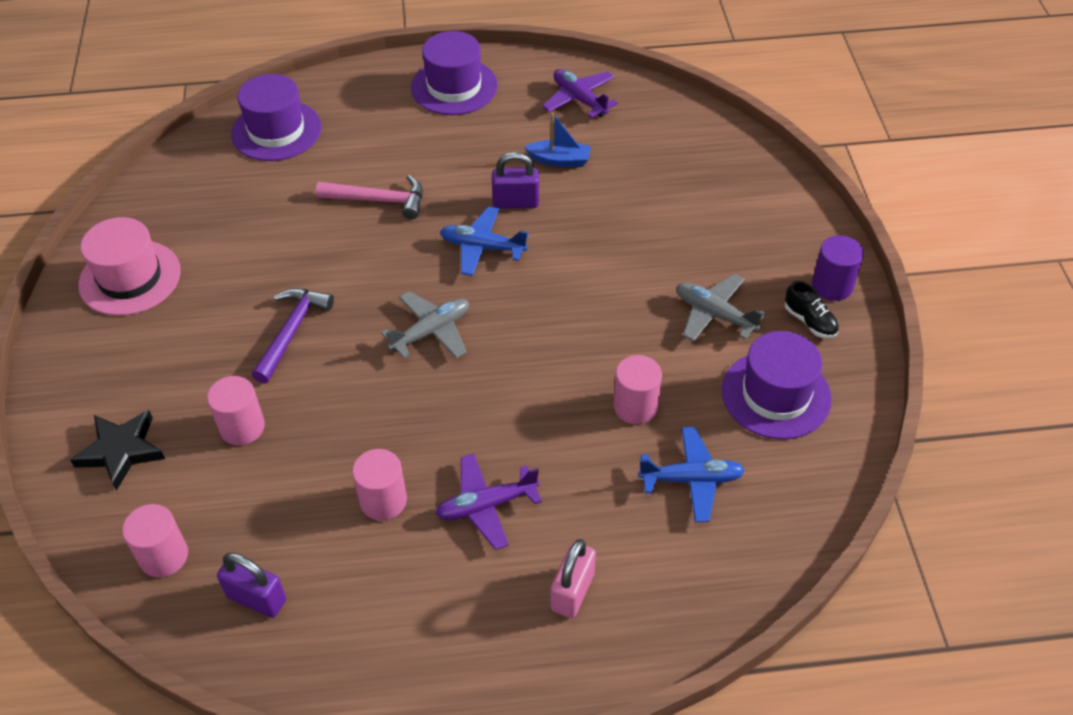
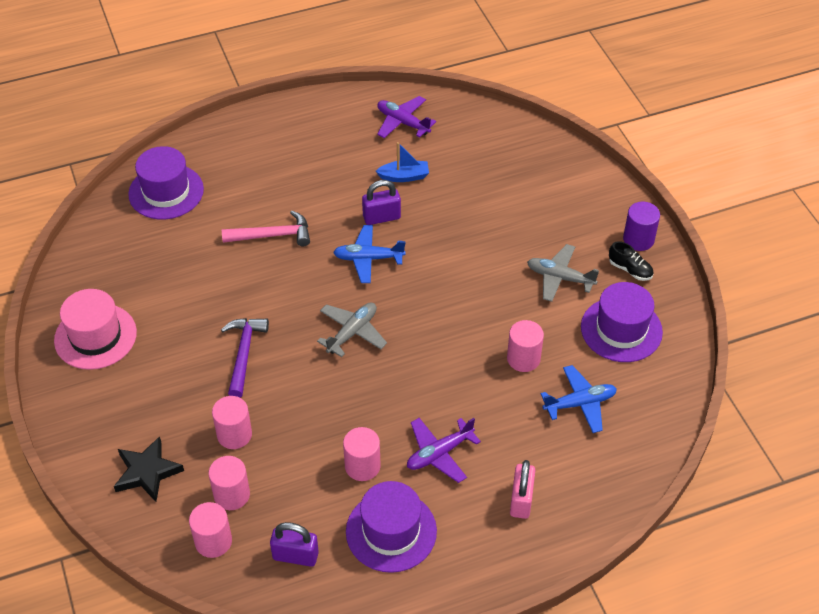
camera: 15 degrees left, 0 degrees up
(209, 501) = (231, 495): none -> pink cylinder
(454, 87) = (298, 129): purple hat -> purple hat (391, 531)

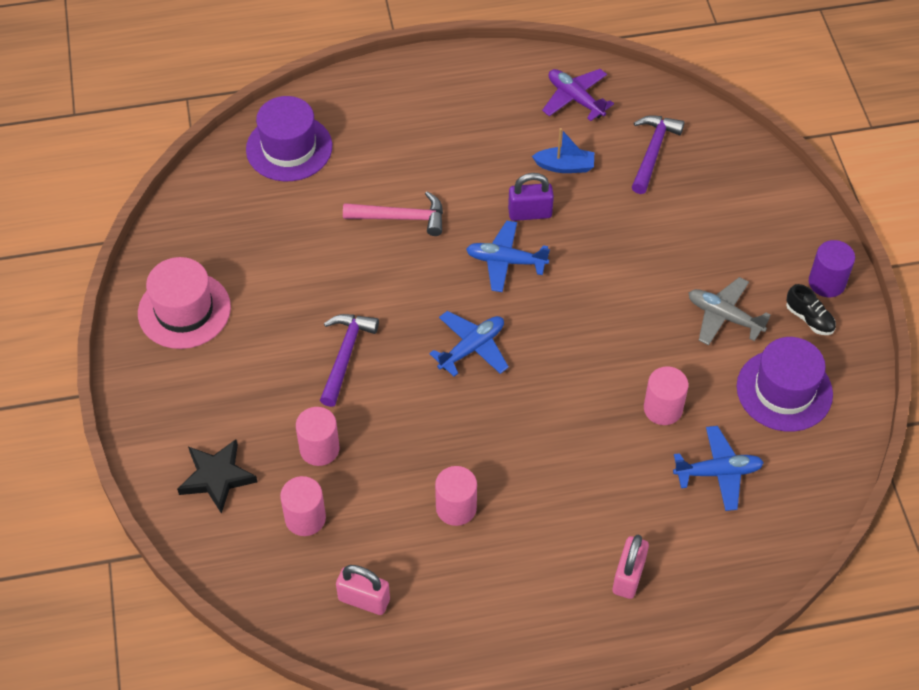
camera: 10 degrees right, 5 degrees up
(213, 541) = (276, 568): pink cylinder -> none
(295, 556) = (364, 600): purple padlock -> pink padlock
(352, 332) = (472, 348): grey plane -> blue plane
(391, 531) = (475, 589): purple hat -> none
(439, 453) = (545, 507): purple plane -> none
(475, 156) = (653, 152): none -> purple hammer

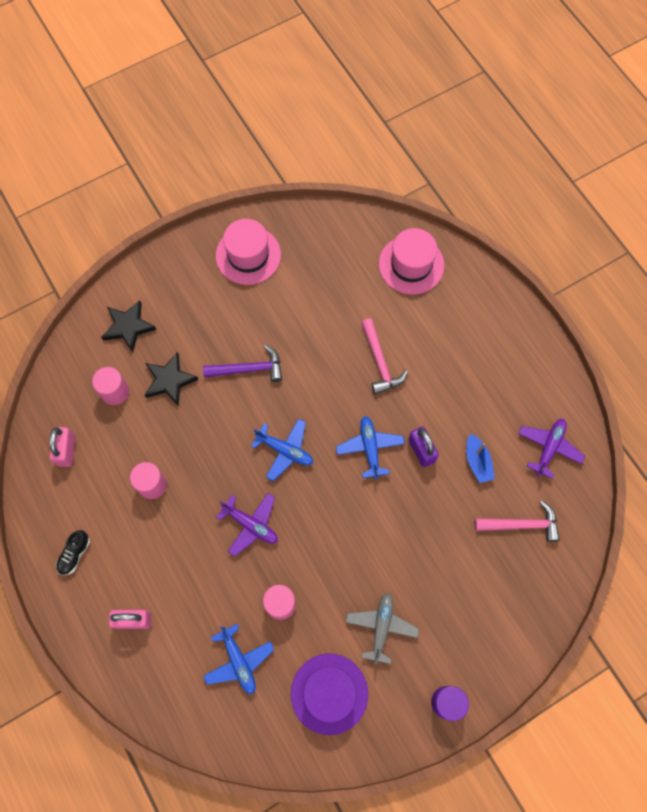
camera: 70 degrees right, 15 degrees up
(289, 148) = (411, 265): purple hat -> pink hat
(319, 449) = (169, 381): pink cylinder -> black star
(553, 412) = (251, 525): none -> purple plane
(653, 152) = (521, 524): purple hammer -> pink hammer
(809, 319) = (405, 696): black shoe -> black shoe (74, 554)

